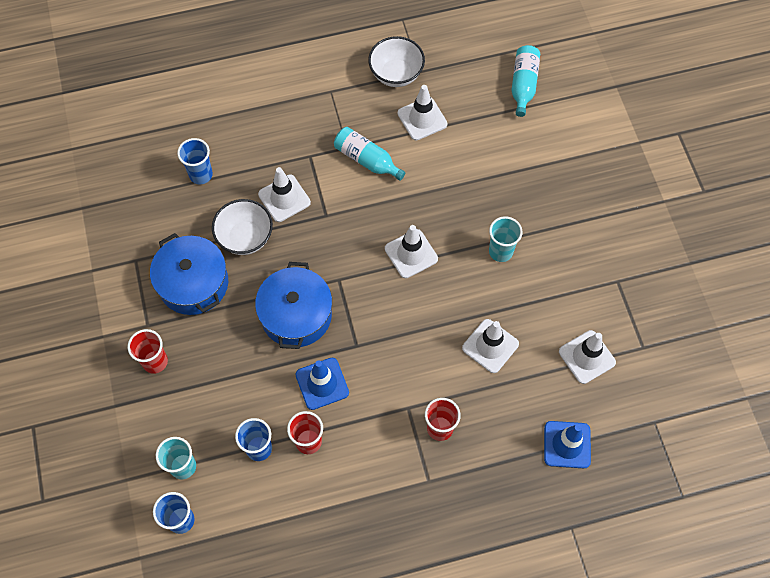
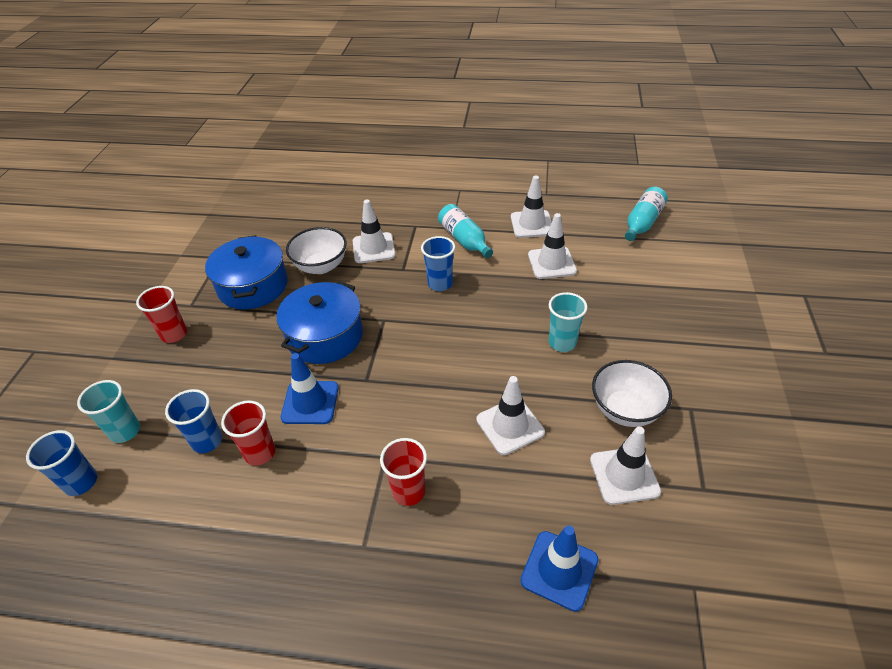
camera: 25 degrees right, 20 degrees down
(201, 175) = (315, 216): blue cup -> blue cup (440, 284)
(396, 74) = (523, 191): white bowl -> white bowl (625, 410)
(411, 254) = (466, 319): white traffic cone -> white traffic cone (551, 263)

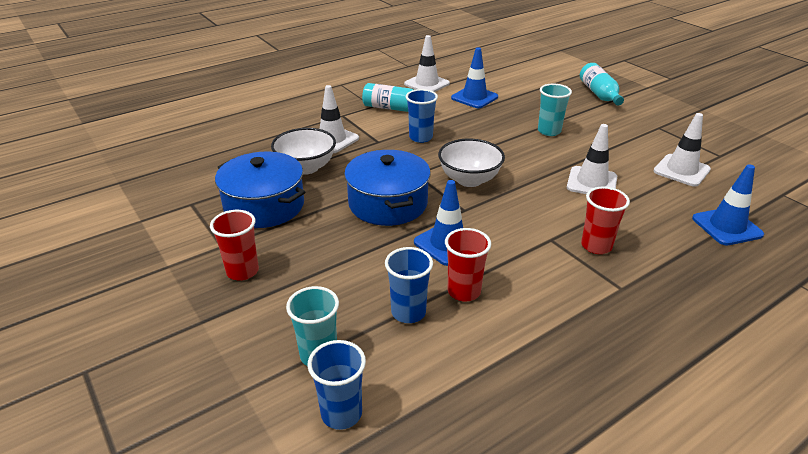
camera: 45 degrees left, 10 degrees down
(551, 263) = (474, 97): white traffic cone -> blue traffic cone
(625, 410) = (633, 143): white bowl -> white bowl (469, 180)
(642, 223) = (492, 59): turquoise bottle -> turquoise bottle (599, 94)

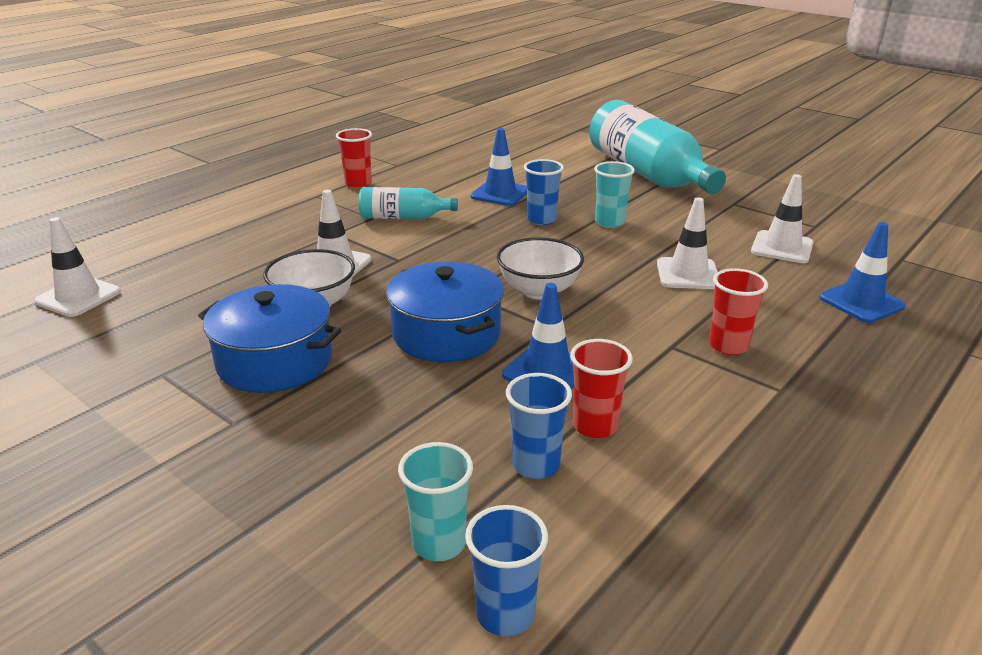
camera: 15 degrees left, 5 degrees down
(242, 271) = (280, 452): red cup -> red cup (358, 184)
(420, 137) = (453, 248): blue cup -> blue cup (541, 220)
(427, 84) = (432, 184): white traffic cone -> white traffic cone (78, 297)
(599, 94) = (648, 174): turquoise bottle -> turquoise bottle, size x2.03

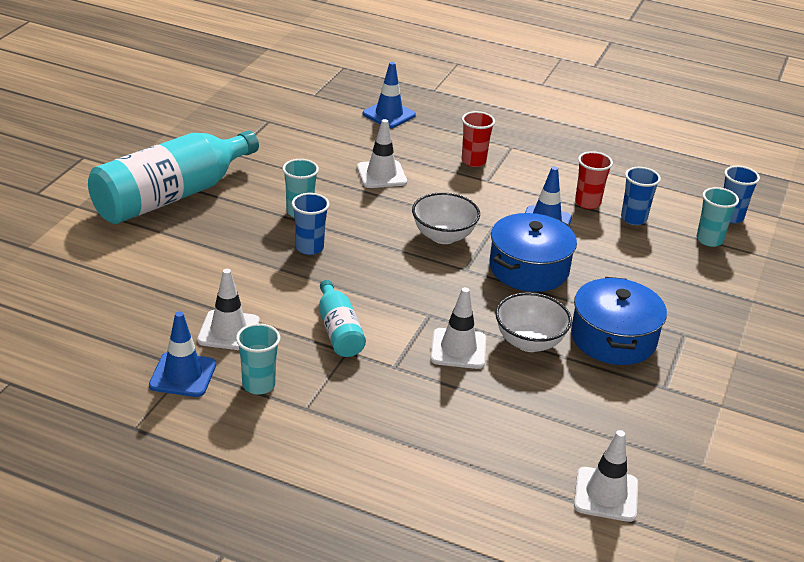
camera: 110 degrees left, 5 degrees up
(358, 184) = (258, 385): red cup -> turquoise cup
(500, 194) = (254, 279): blue traffic cone -> blue traffic cone (183, 375)
(782, 247) = (316, 136): white traffic cone -> white traffic cone (228, 331)

